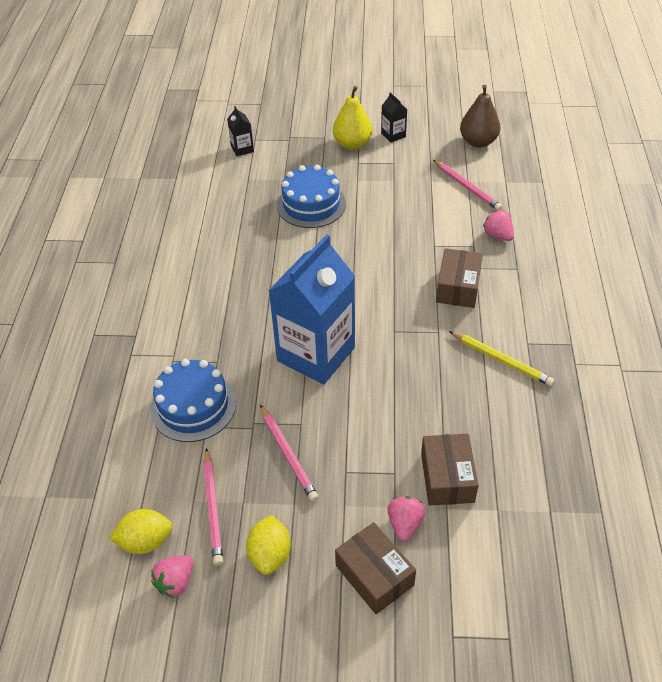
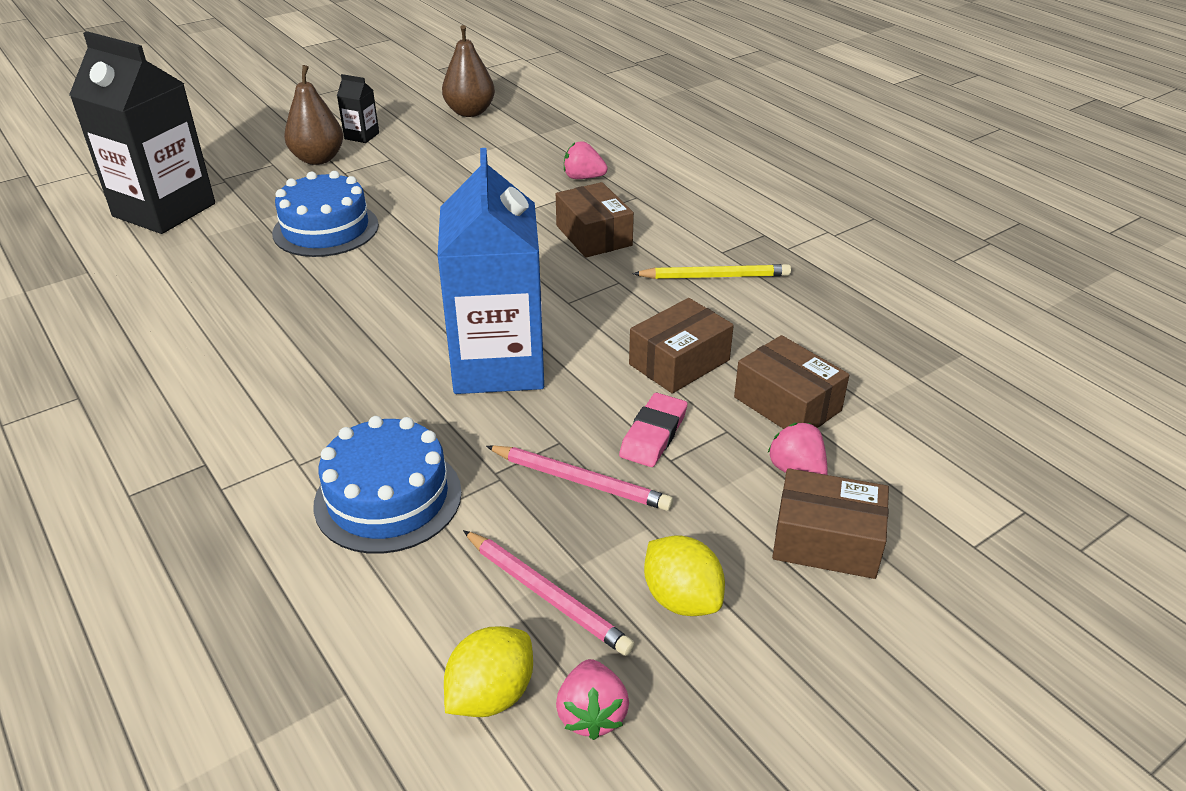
camera: 40 degrees left, 10 degrees down
(242, 149) = (164, 210): black carton -> black carton, size x2.47
(352, 144) = (318, 159): yellow pear -> brown pear
(352, 450) = (653, 434): none -> pink eraser
(415, 411) = (679, 362): none -> brown box
(467, 187) = (502, 151): pink pencil -> none

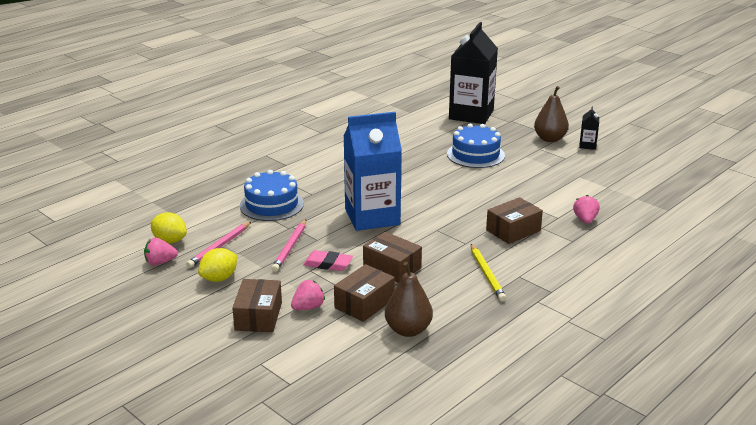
camera: 80 degrees right, 10 degrees down
(470, 112) = (648, 172): brown pear -> brown pear (408, 330)

